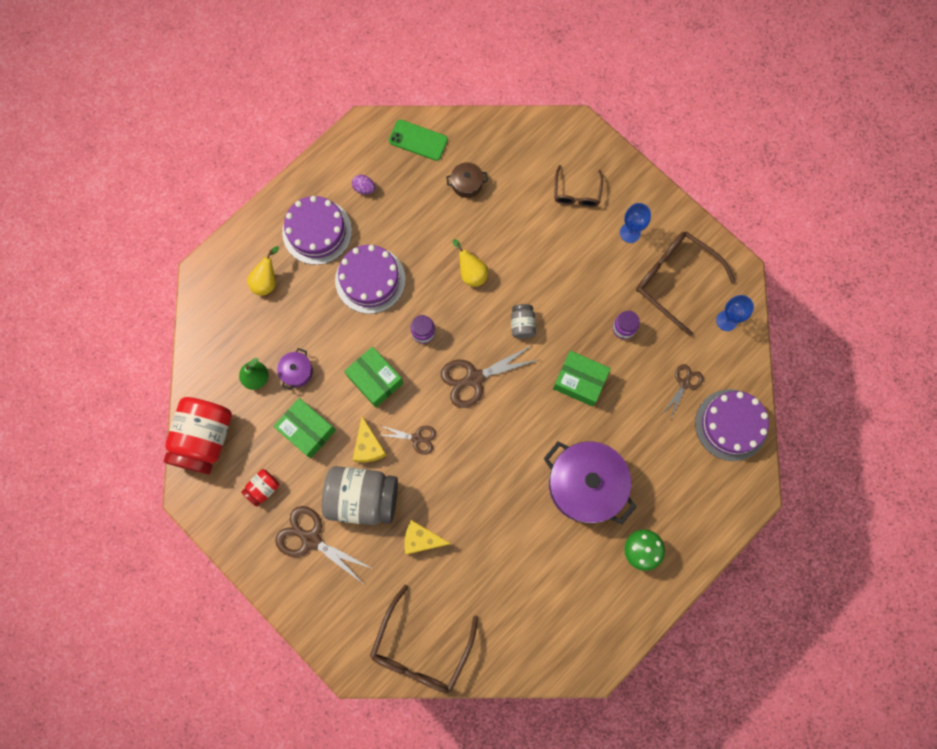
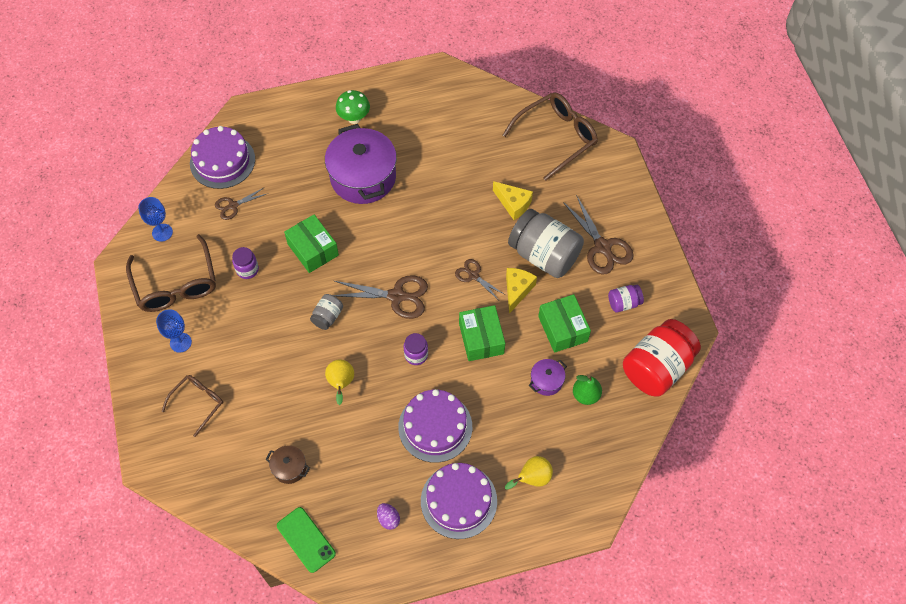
camera: 150 degrees left, 15 degrees down
(263, 488) = (623, 303): red jar -> purple jar

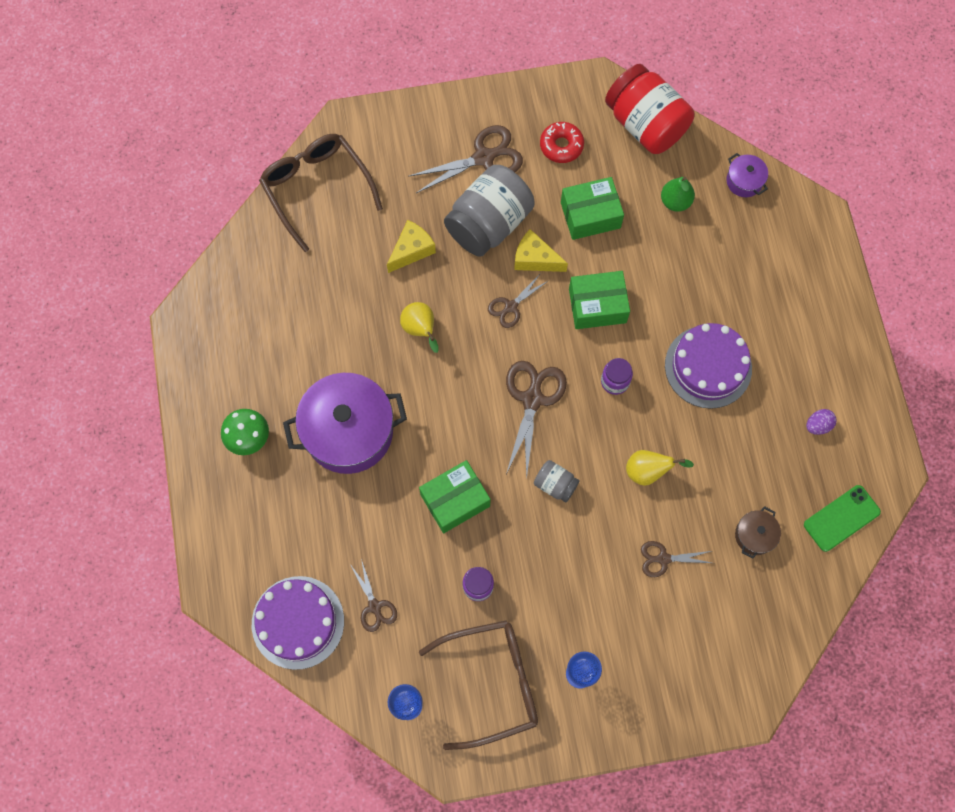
camera: 85 degrees left, 10 degrees up
(198, 403) = (666, 648): brown glasses -> none
(269, 398) = (663, 559): none -> brown scissors
(458, 501) = (797, 348): purple cake -> none
(532, 478) = (773, 269): yellow pear -> yellow pear (420, 330)
(546, 381) = (656, 240): purple pot -> purple pot (744, 181)
(623, 303) = (561, 146): purple jar -> red donut

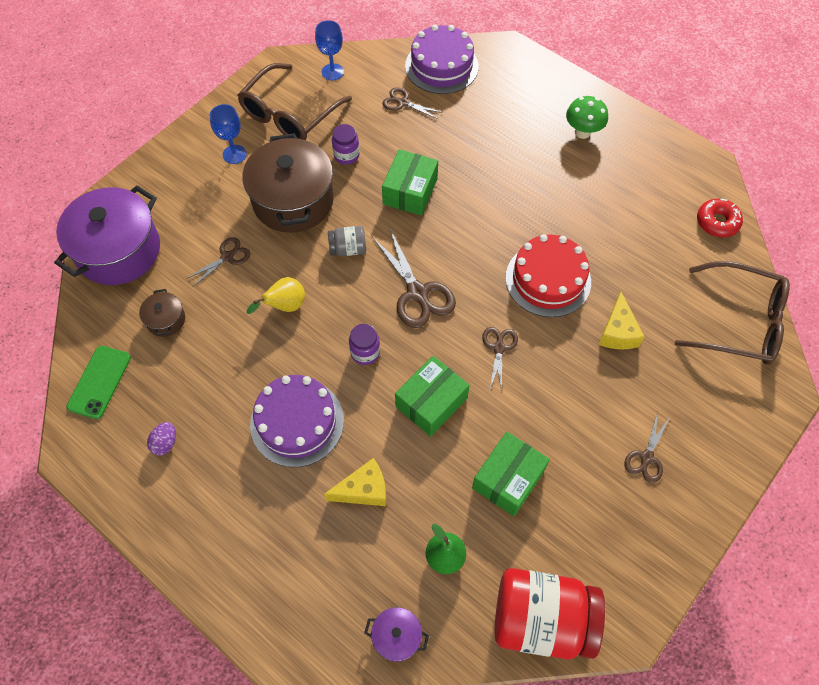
camera: 140 degrees right, 10 degrees down
(349, 431) = (524, 180): purple pot -> purple pot (119, 251)
(420, 330) = (548, 280): yellow pear -> red cake
(484, 157) = (646, 458): brown scissors -> brown scissors, size x0.58
(489, 223) = (582, 402): grey jar -> none
(535, 259) = (517, 401): yellow cheese -> yellow cheese (363, 490)
(561, 146) = (595, 527): red donut -> red donut (717, 222)
(564, 574) = (293, 200): none -> brown pot

